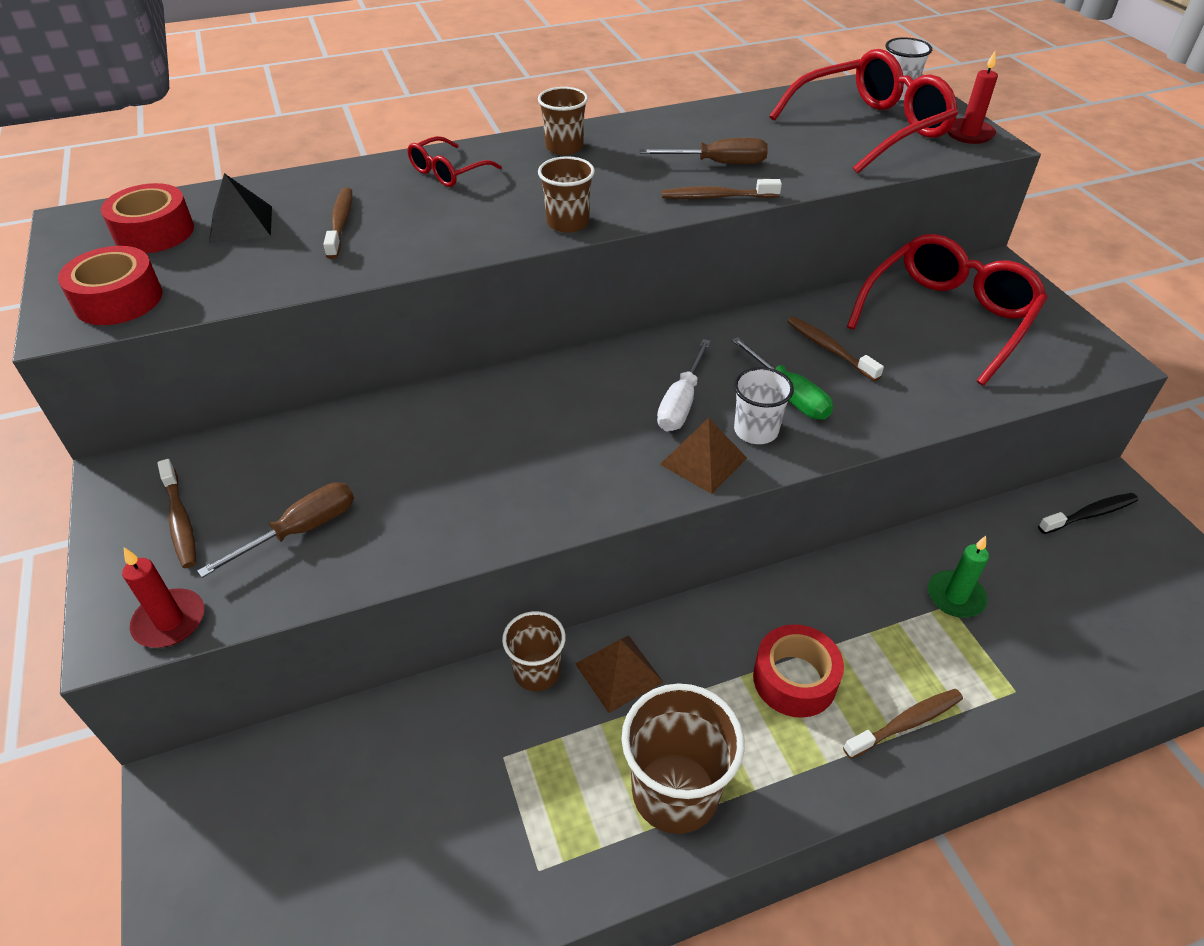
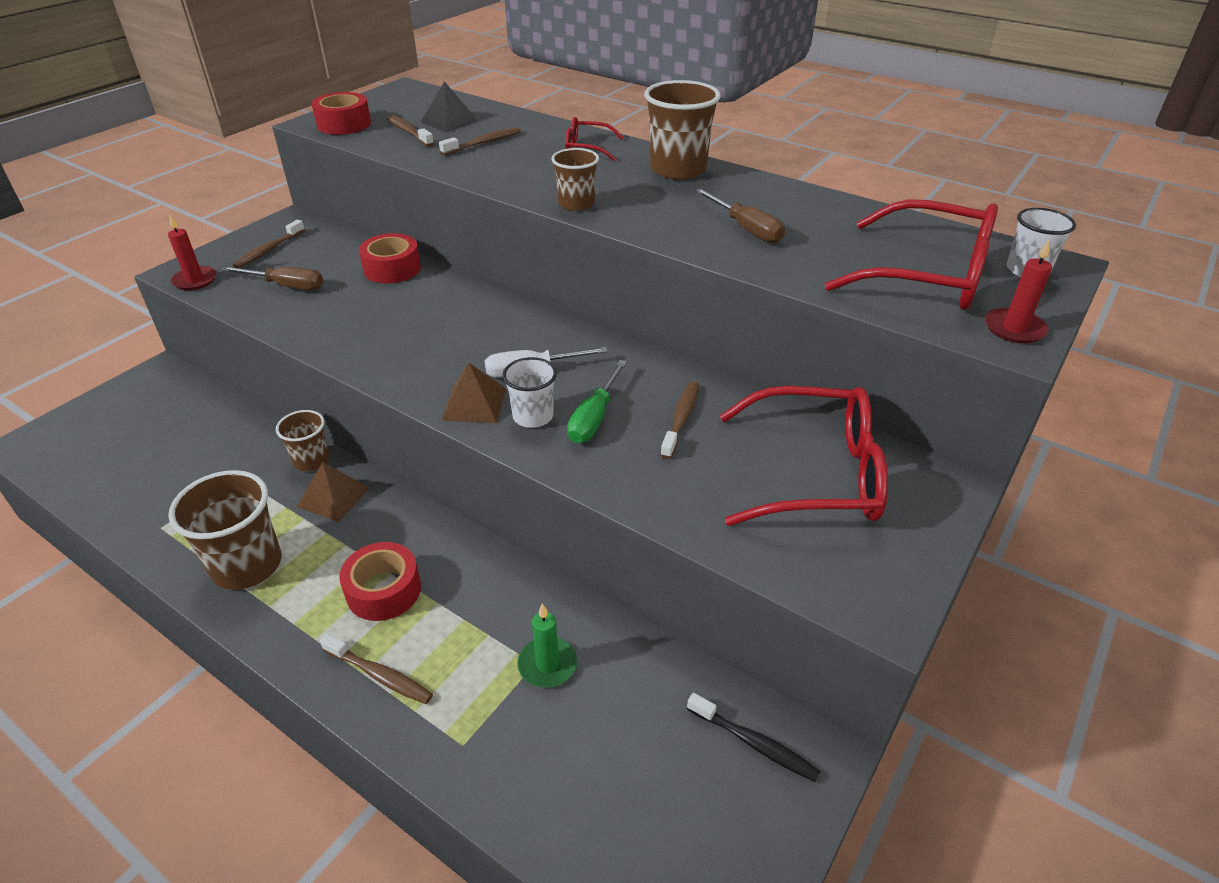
camera: 55 degrees right, 5 degrees down
(154, 232) = (415, 107): red tape -> red tape (392, 268)
(564, 147) = (678, 170): brown cup -> brown cup, size x1.68
(716, 197) = (692, 243): brown toothbrush -> brown toothbrush (408, 132)

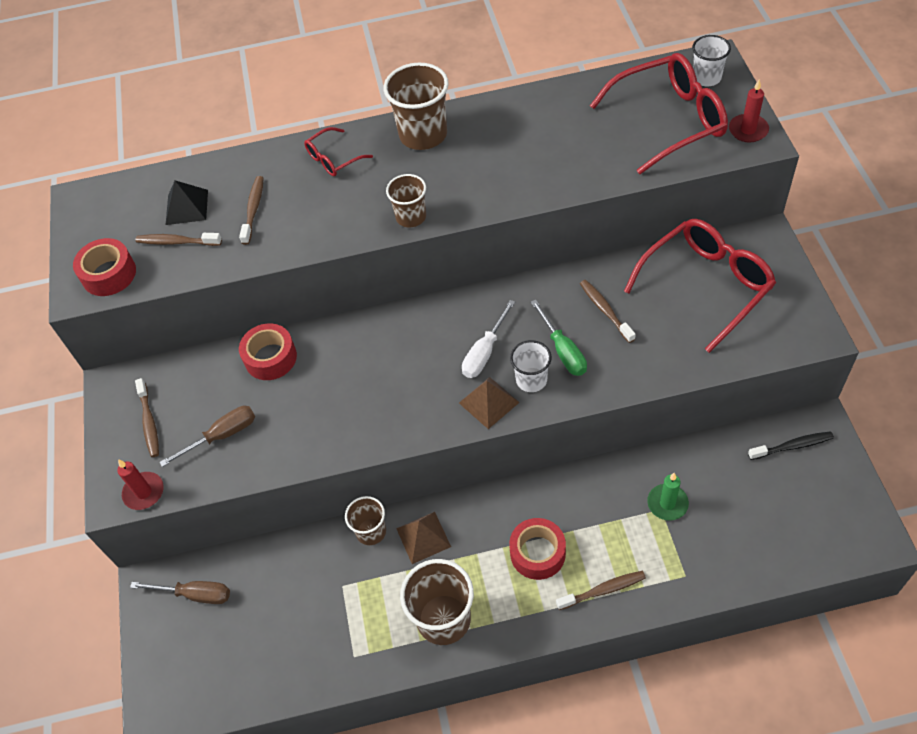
camera: 40 degrees left, 15 degrees up
(746, 229) = (536, 157): brown screwdriver -> brown screwdriver (195, 594)

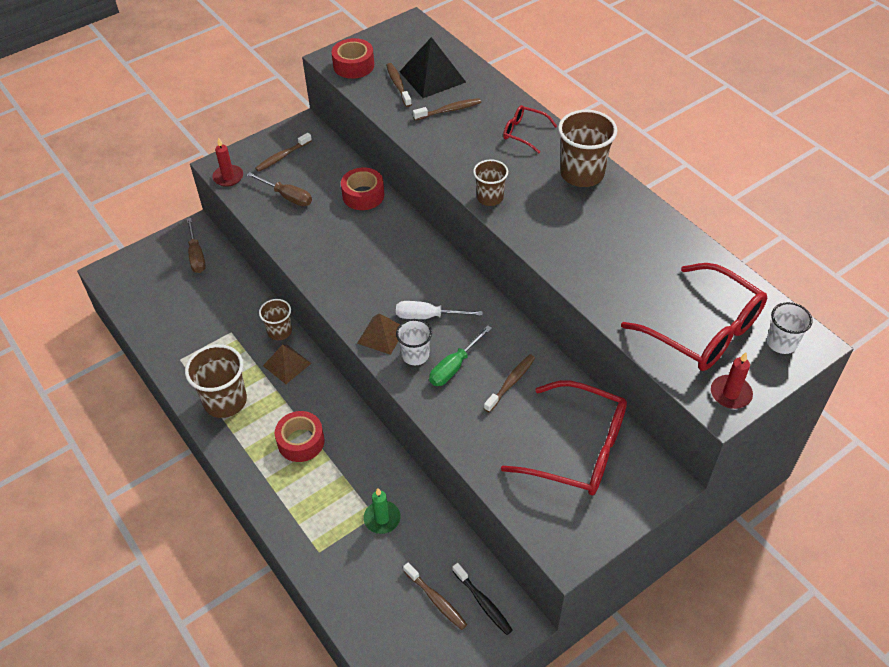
camera: 60 degrees right, 5 degrees down
(187, 207) = (432, 76): black pyramid -> black pyramid, size x1.52
(603, 590) = (285, 496): brown toothbrush -> brown toothbrush (436, 600)

